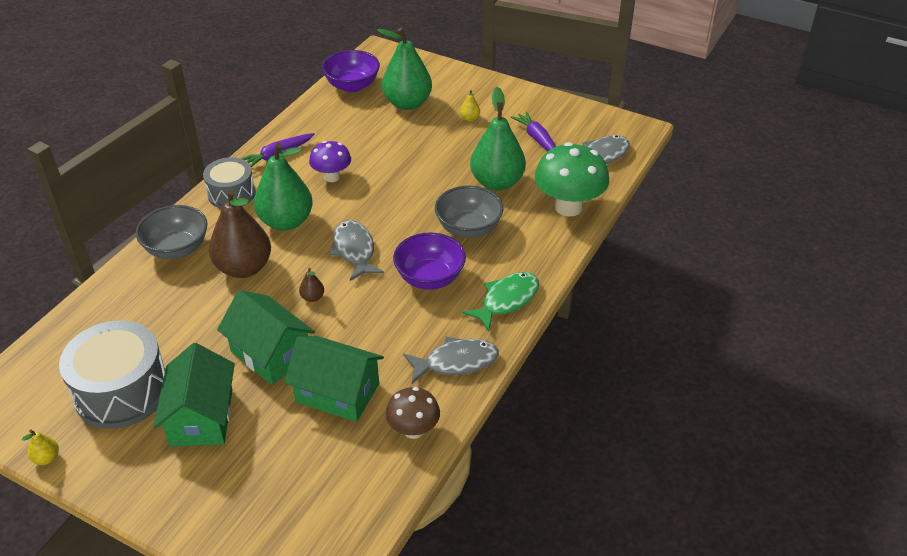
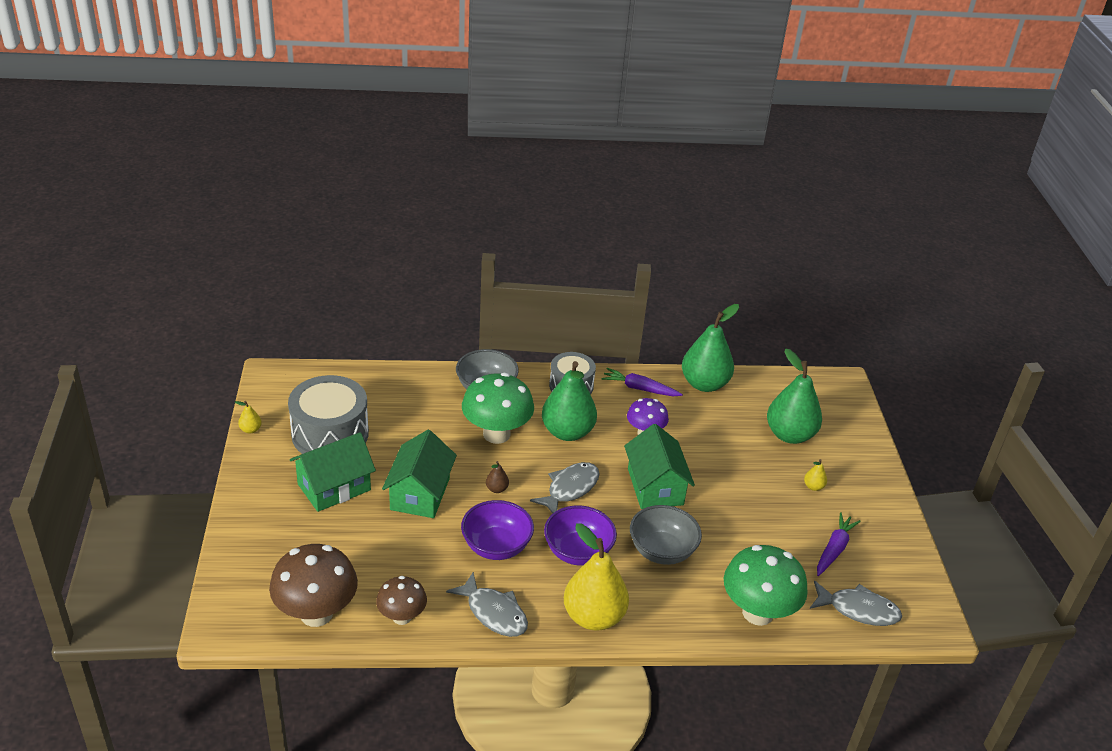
camera: 55 degrees right, 5 degrees down
(244, 268) = (496, 434): brown pear -> green mushroom
(337, 393) = (408, 552): green house -> green house (655, 487)
(352, 86) = (775, 389): purple bowl -> purple bowl (496, 546)
(360, 497) = (316, 613): none -> brown mushroom
(497, 182) = (742, 544): green pear -> green pear (704, 384)
(506, 300) = (593, 617): green fish -> yellow pear

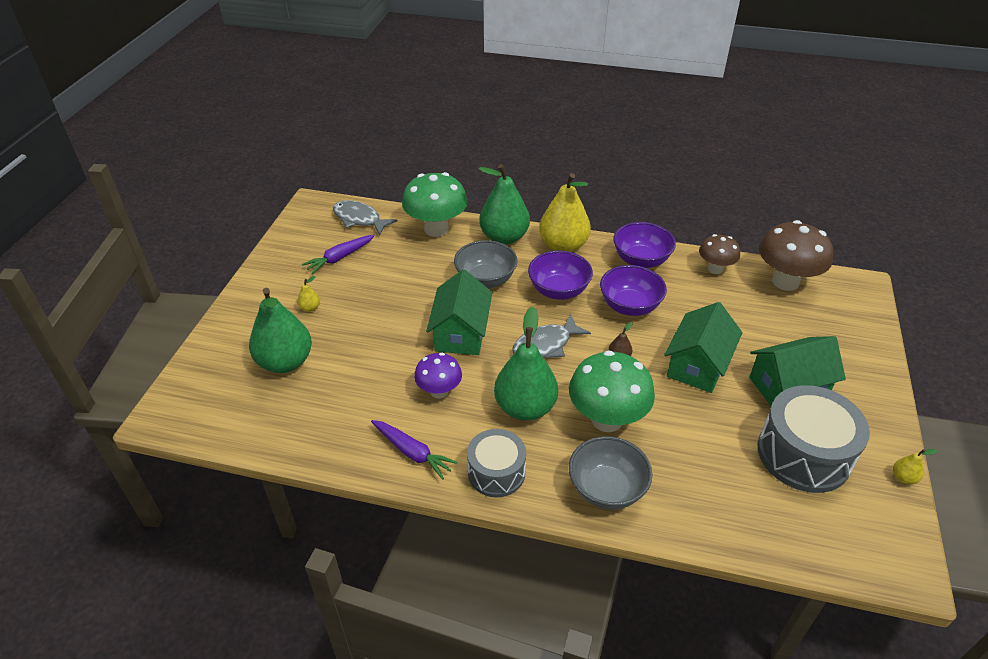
camera: 160 degrees left, 5 degrees up
(494, 613) = (641, 260): grey fish -> purple bowl
(704, 384) = (329, 445): green pear -> green pear (504, 237)

